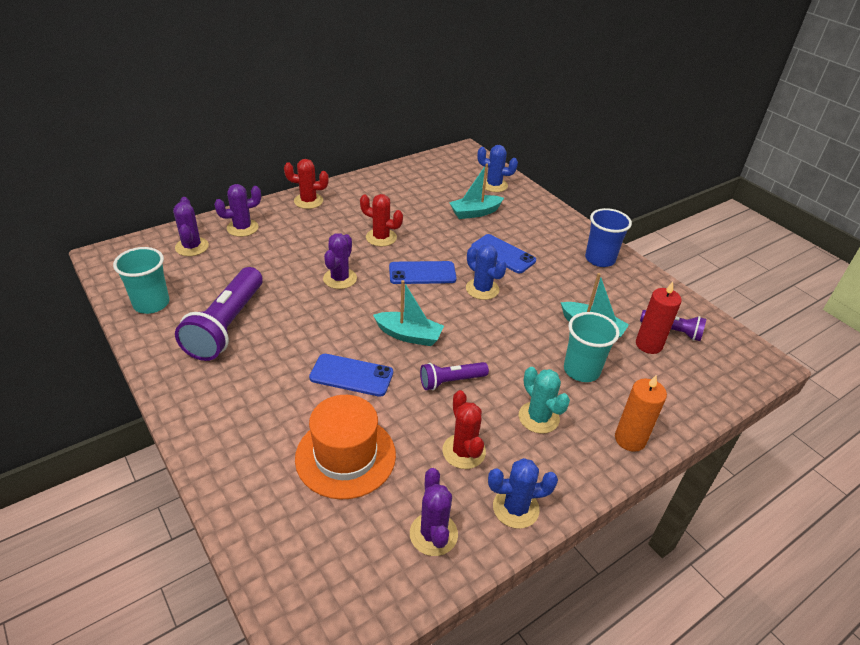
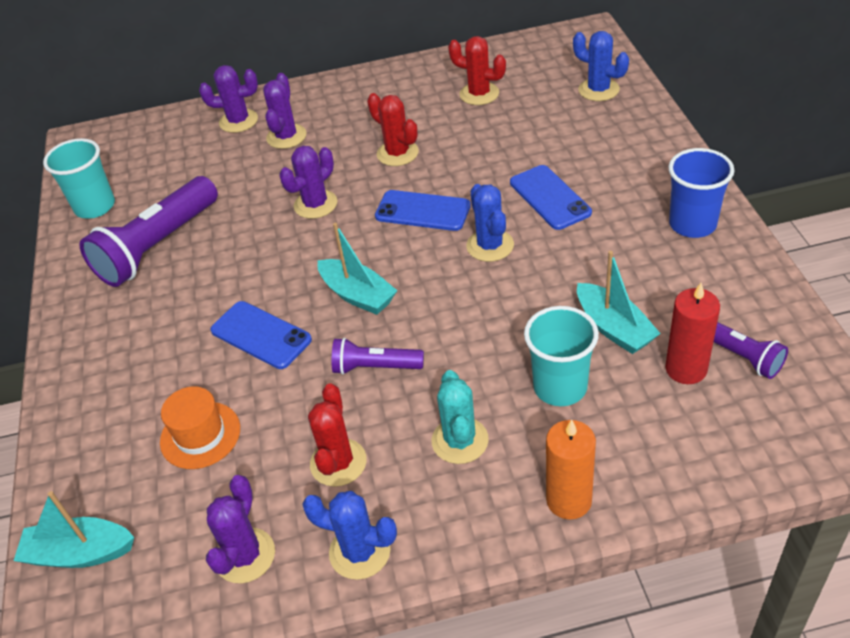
camera: 30 degrees right, 5 degrees up
(192, 247) = (171, 140): purple cactus -> purple cactus (286, 137)
(308, 201) = (334, 92): red cactus -> red cactus (479, 94)
(345, 456) = (200, 435): orange hat -> orange hat, size x0.65
(475, 212) = (546, 130): turquoise boat -> turquoise boat (80, 553)

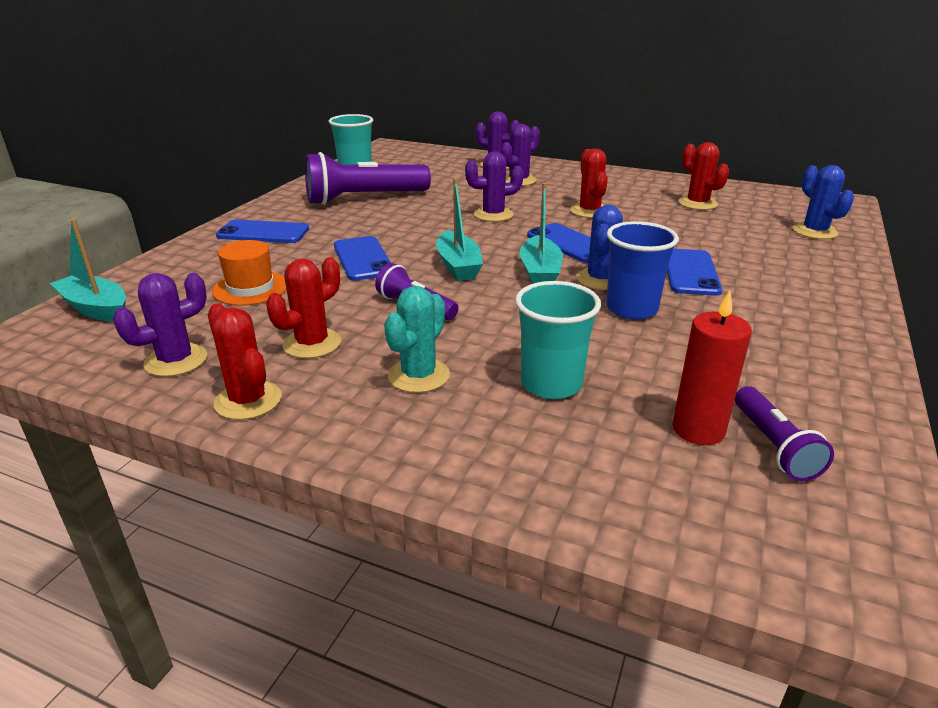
camera: 30 degrees right, 15 degrees down
(113, 355) = (263, 232): none -> blue phone
(360, 551) = (248, 400): blue cactus -> red cactus
(569, 500) = (457, 462): orange candle -> none
(614, 328) = (653, 370): turquoise boat -> turquoise boat (540, 272)
(692, 224) = (823, 337): blue cup -> blue cup (631, 309)

